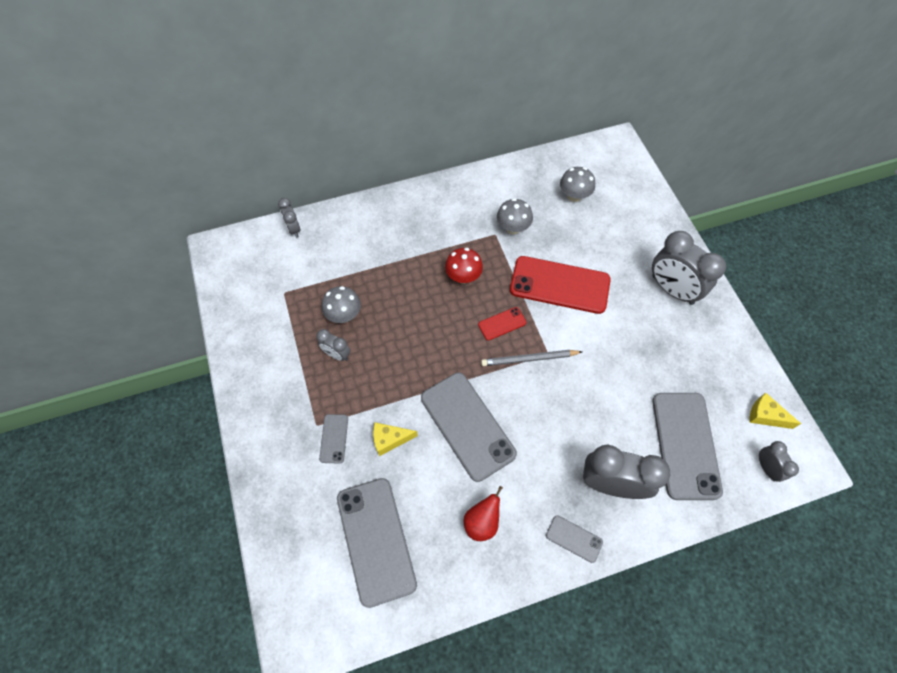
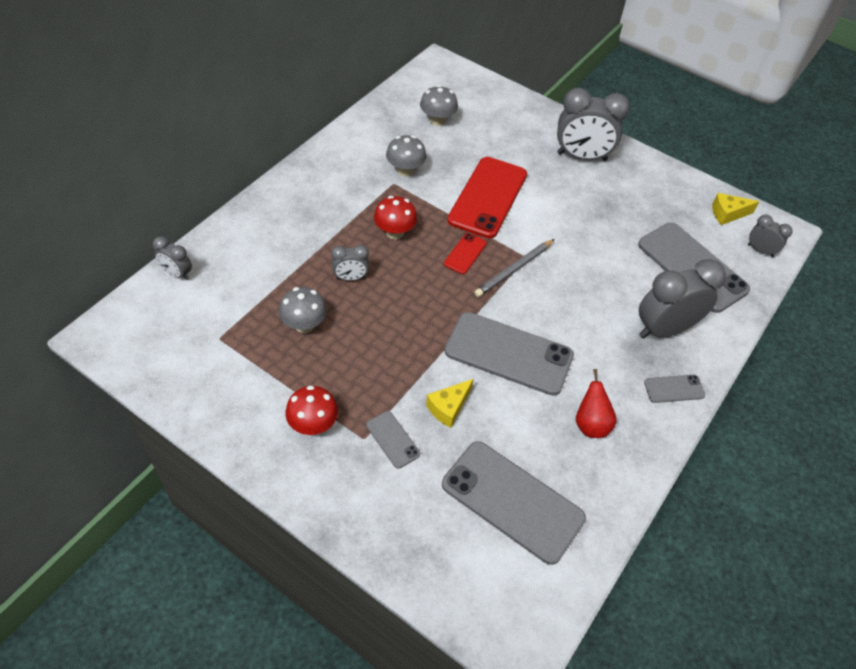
camera: 40 degrees left, 10 degrees down
(293, 393) = (313, 424): none -> red mushroom
(337, 354) = (328, 364): grey clock -> grey clock (350, 278)
(559, 285) = (488, 197): red phone -> red phone turned 45 degrees counterclockwise

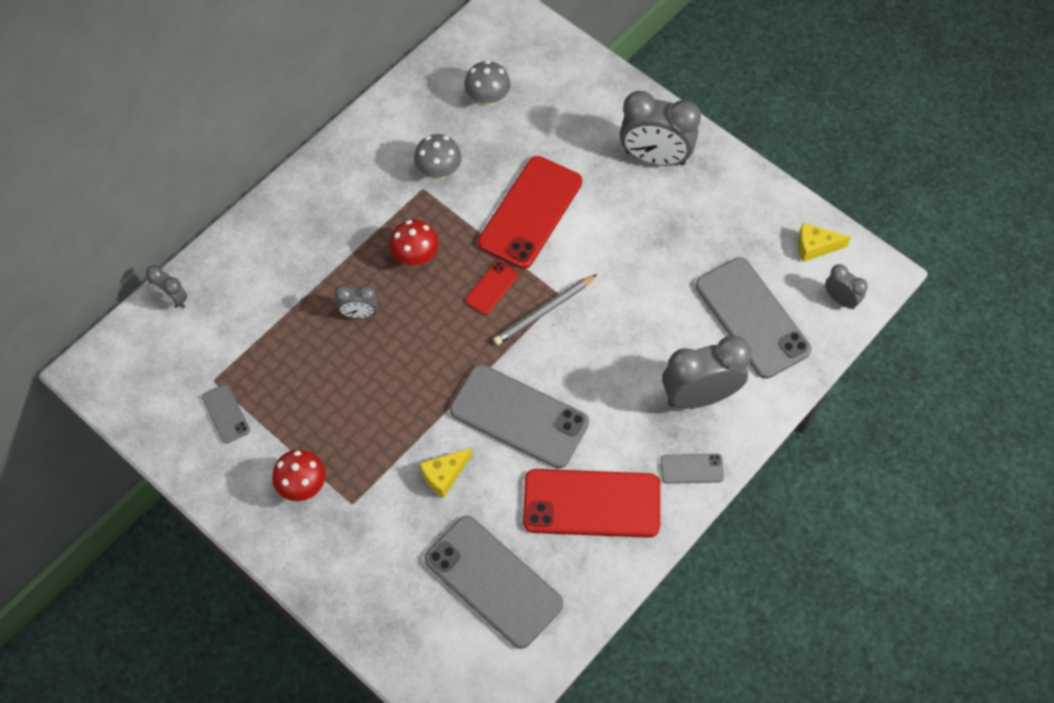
camera: 10 degrees right, 10 degrees up
(304, 325) = (303, 369): grey mushroom -> none
(392, 439) = (381, 507): grey phone -> grey phone (226, 413)
(591, 424) = (591, 503): red pear -> red phone

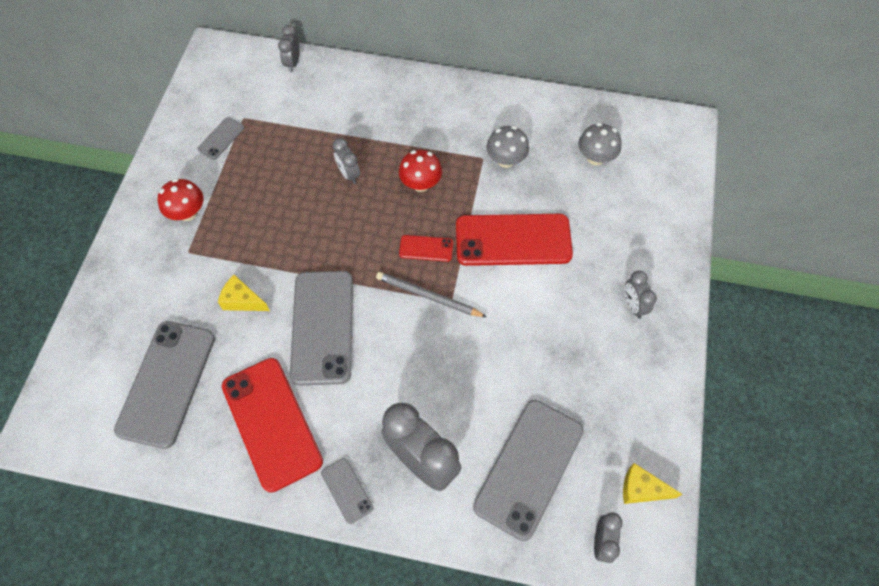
camera: 60 degrees right, 0 degrees up
(655, 158) = (633, 305): grey clock -> grey clock, size x0.51
(815, 247) = (641, 489): yellow cheese -> yellow cheese turned 45 degrees counterclockwise

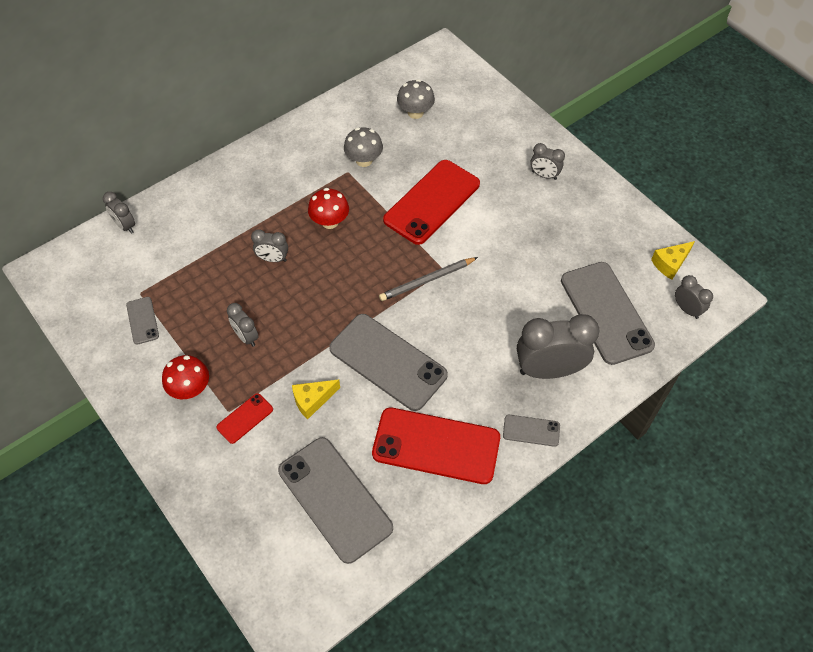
camera: 50 degrees left, 5 degrees down
(262, 212) = (246, 337): none -> grey clock
(426, 248) = (387, 255): red phone -> red phone (245, 418)

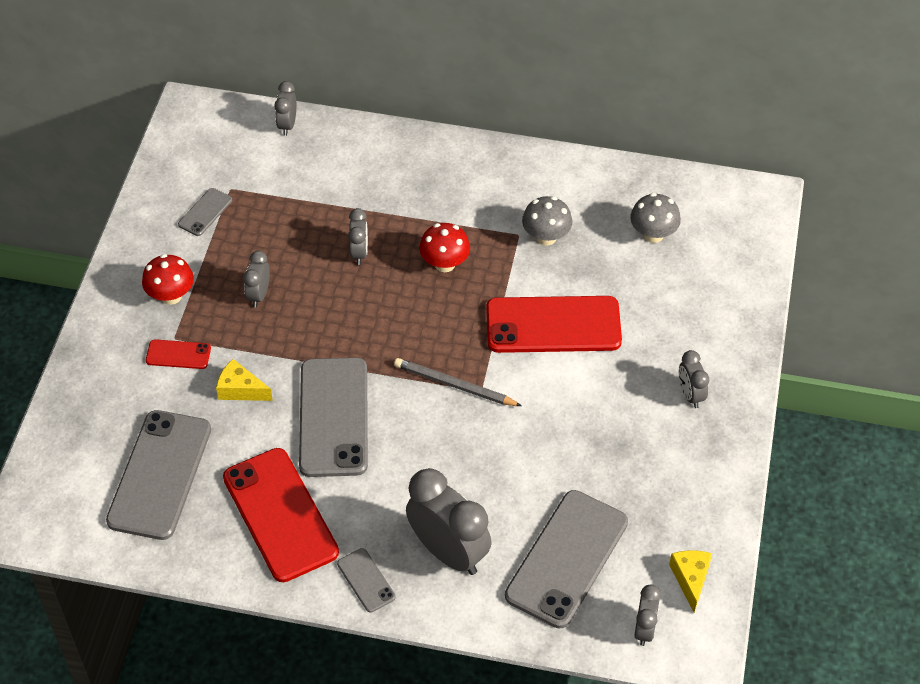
camera: 50 degrees right, 5 degrees down
(273, 259) = (359, 253): grey clock -> grey clock turned 150 degrees counterclockwise
(670, 264) = (690, 579): yellow cheese -> yellow cheese turned 75 degrees clockwise

